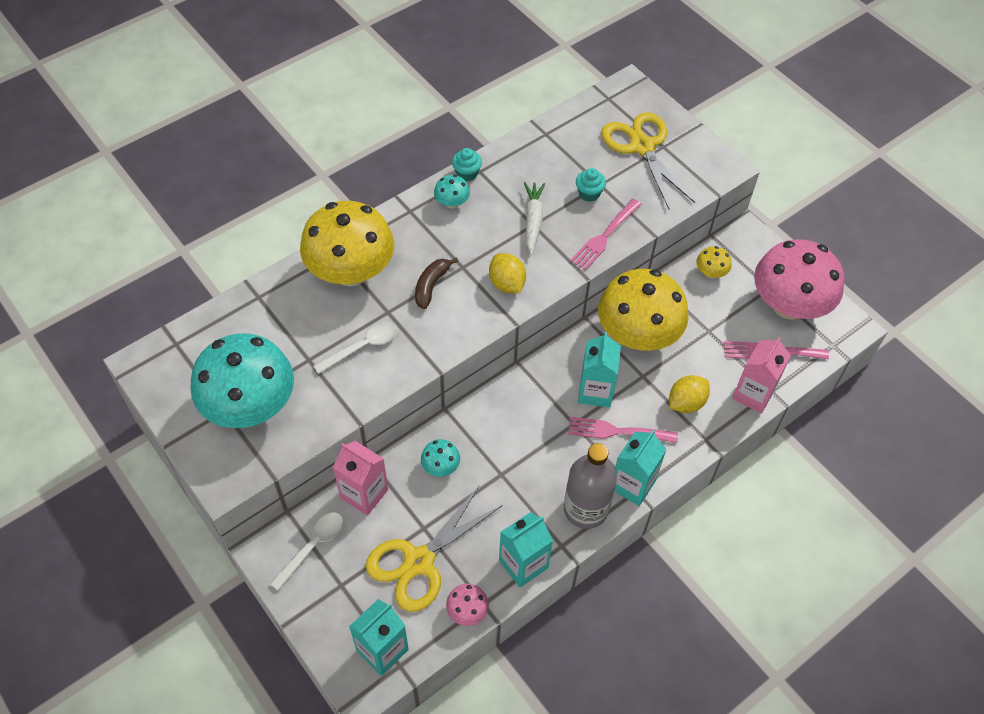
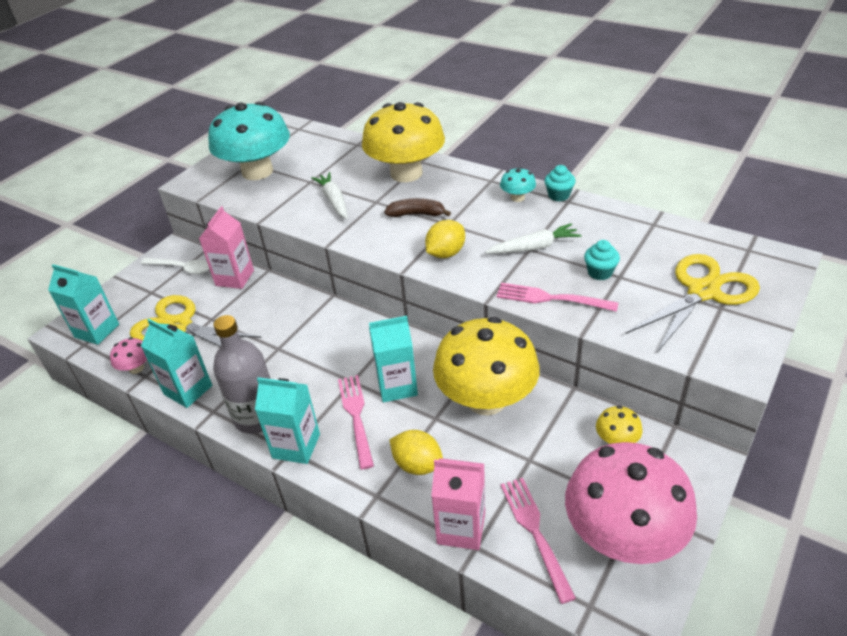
camera: 75 degrees right, 15 degrees down
(362, 347) = (334, 201): white spoon -> white carrot
(440, 466) = (273, 310): turquoise mushroom -> none

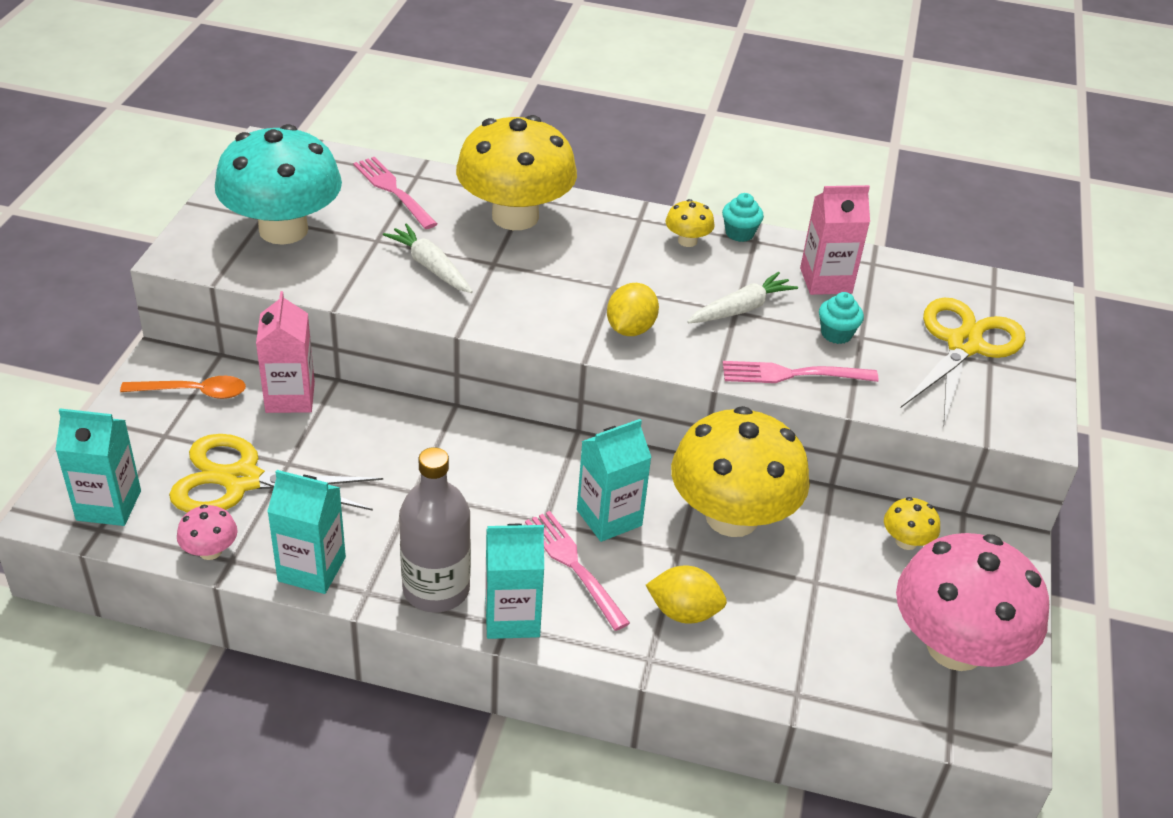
camera: 25 degrees left, 0 degrees up
(181, 268) = (193, 392): white spoon -> orange spoon
(417, 214) = (562, 276): brown banana -> none
(461, 528) = (771, 676): pink carton -> pink carton (826, 281)
(517, 198) = (687, 241): turquoise mushroom -> yellow mushroom
(535, 533) = (859, 664): pink fork -> pink fork (394, 191)

